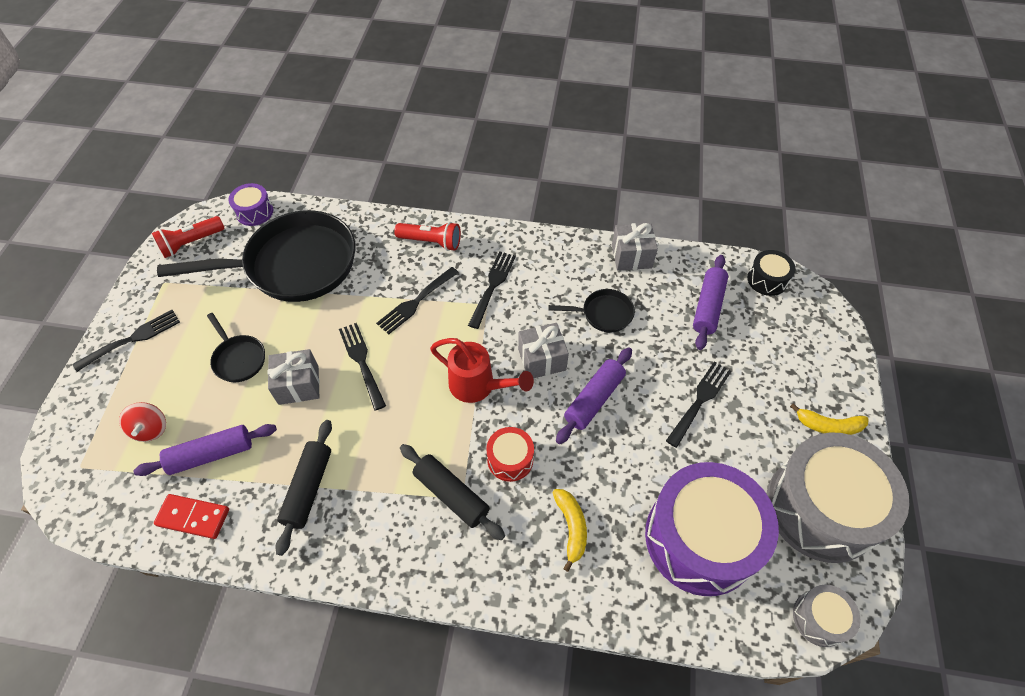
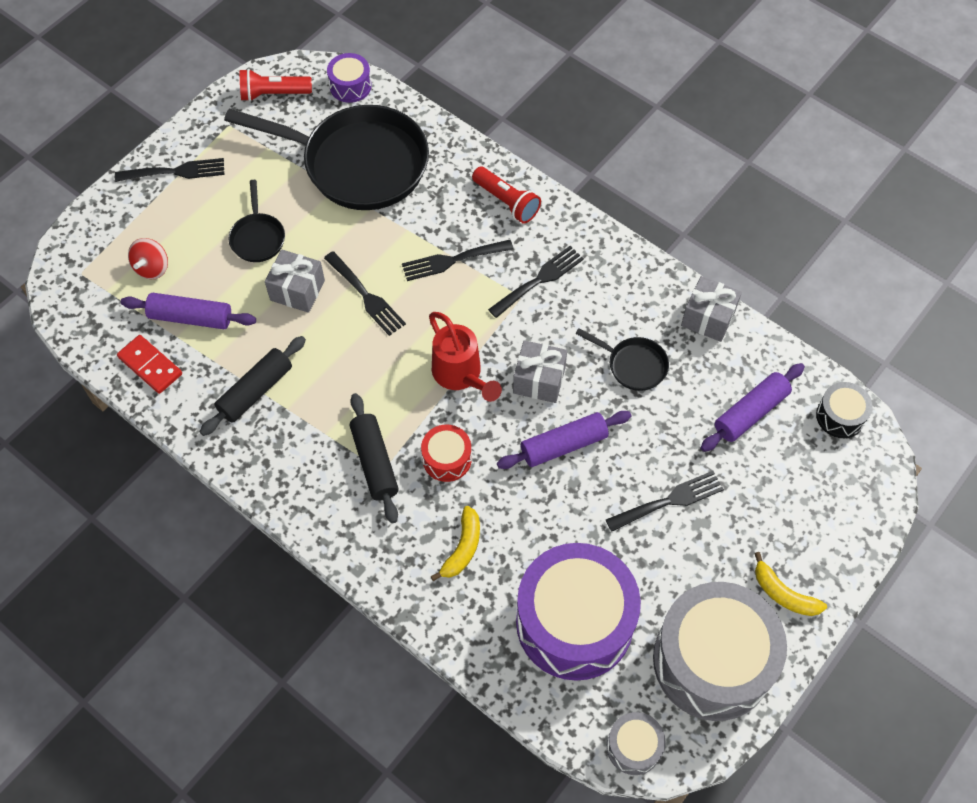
camera: 30 degrees right, 5 degrees up
(361, 362) = (366, 296): black fork -> black fork turned 135 degrees clockwise

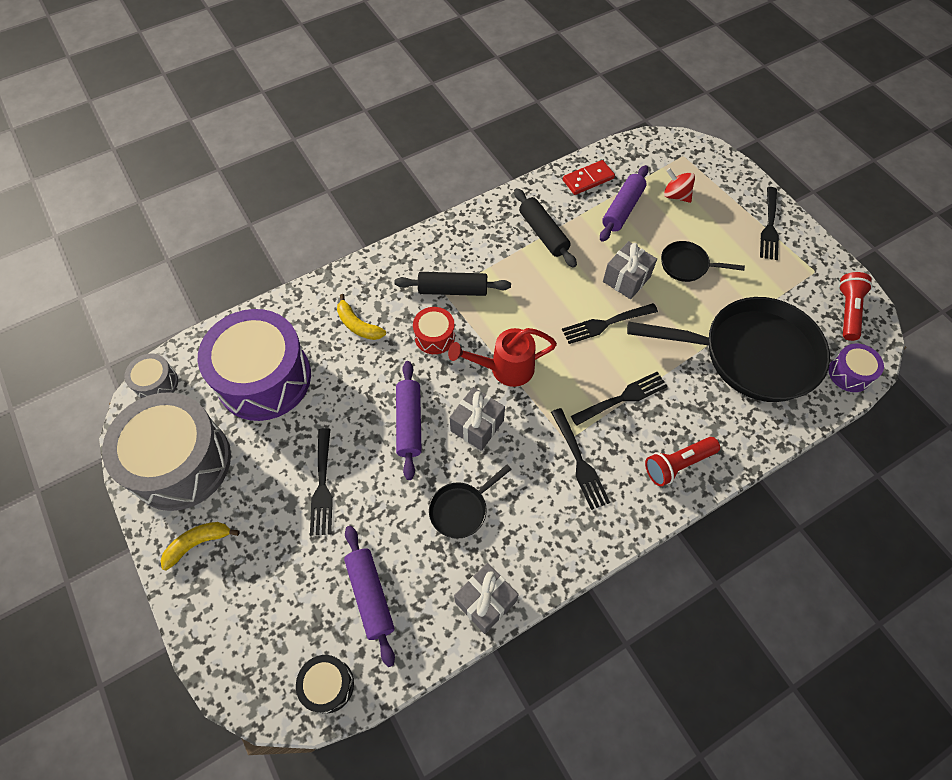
camera: 110 degrees right, 0 degrees up
(358, 164) = (751, 355): black pan -> black pan turned 120 degrees counterclockwise
(452, 260) = (623, 398): black fork -> black fork turned 60 degrees clockwise

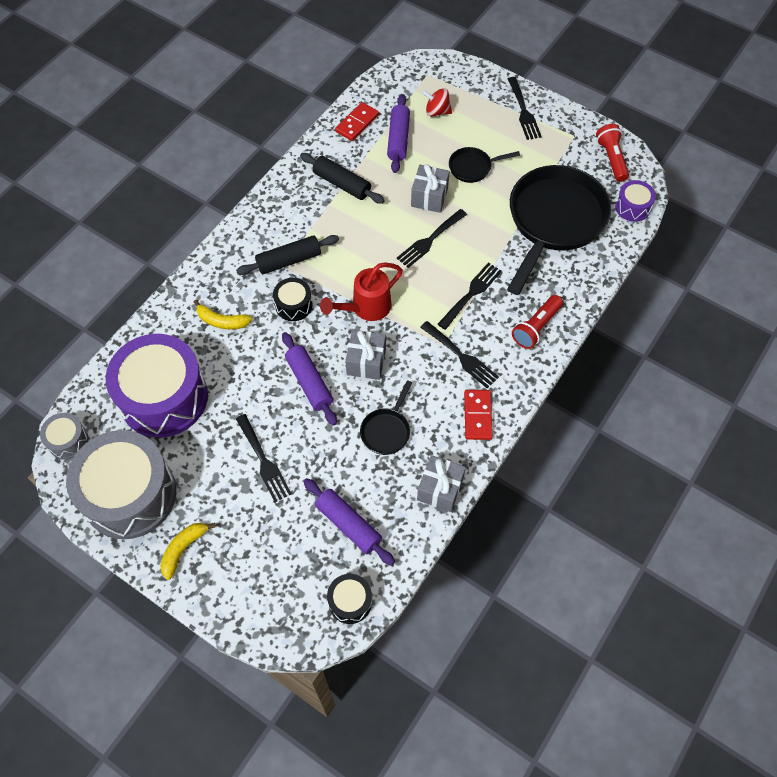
camera: 25 degrees left, 0 degrees up
(434, 336) = (293, 305): red drum -> black drum
(566, 536) = (477, 415): none -> red domino
(751, 355) = (554, 221): black pan -> black pan turned 45 degrees counterclockwise

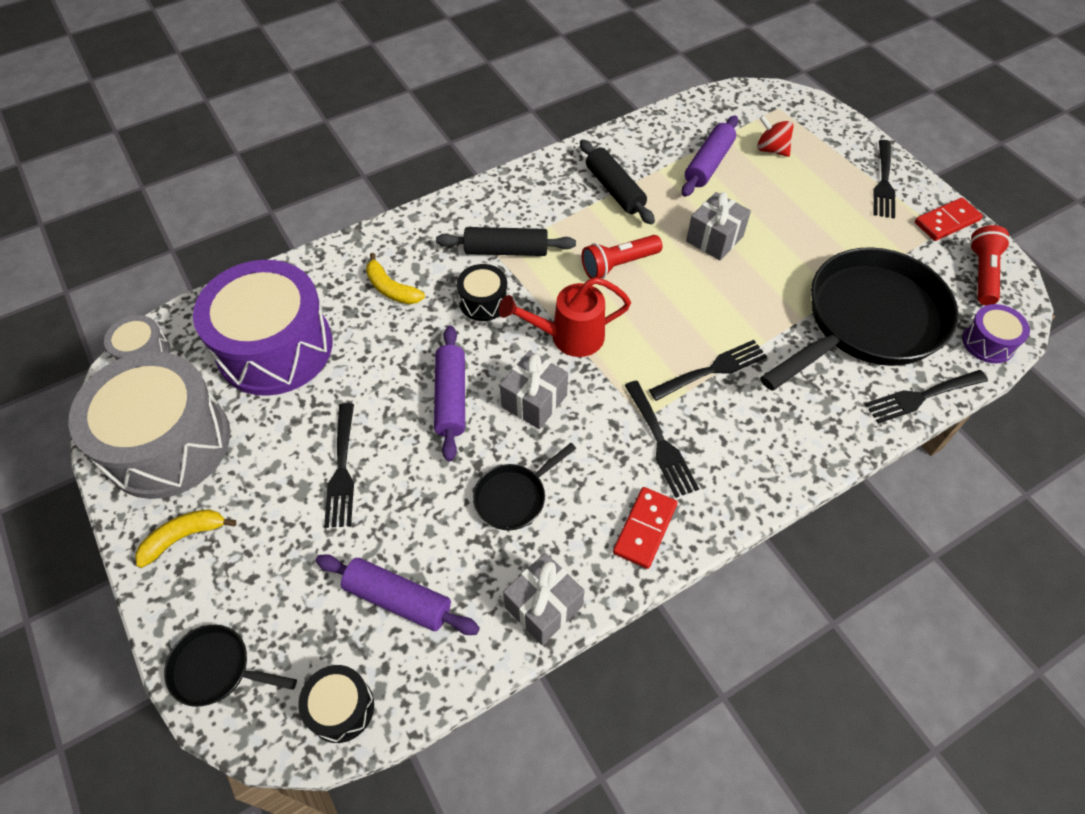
camera: 25 degrees right, 5 degrees down
(348, 524) = (398, 599): purple rolling pin -> purple rolling pin turned 45 degrees counterclockwise
(357, 123) = (667, 132): red domino -> red domino (947, 222)
(430, 240) = (690, 287): black fork -> black fork (921, 397)
(473, 167) = (787, 224): black pan -> black pan (216, 669)
(536, 327) = (781, 445): red flashlight -> red flashlight (618, 265)

